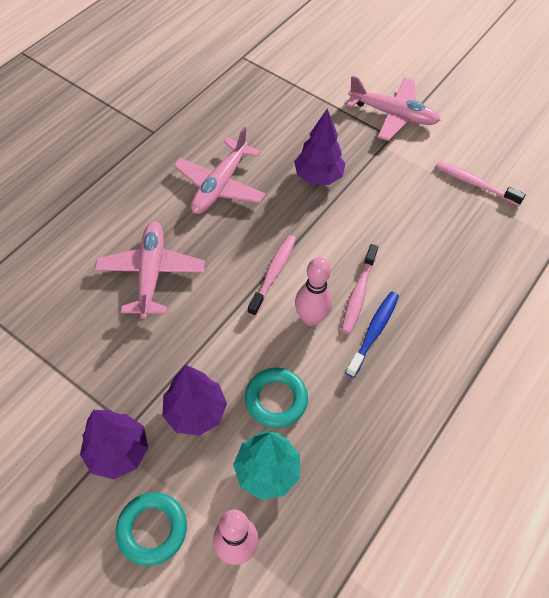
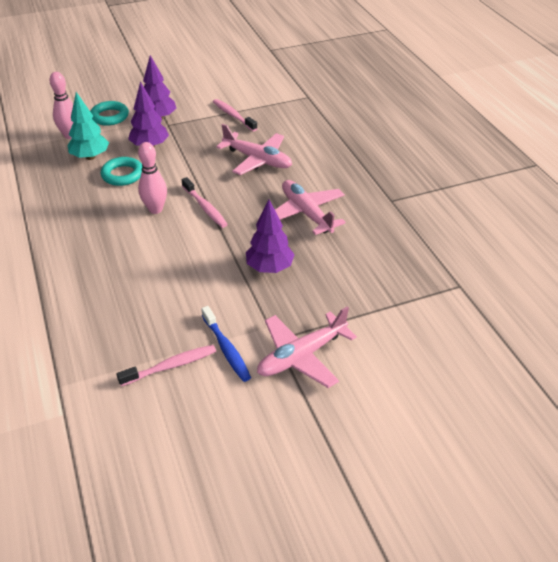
camera: 125 degrees right, 15 degrees down
(358, 294) = (148, 238): pink toothbrush -> pink toothbrush (233, 116)
(373, 332) = (115, 231): blue toothbrush -> blue toothbrush (226, 349)

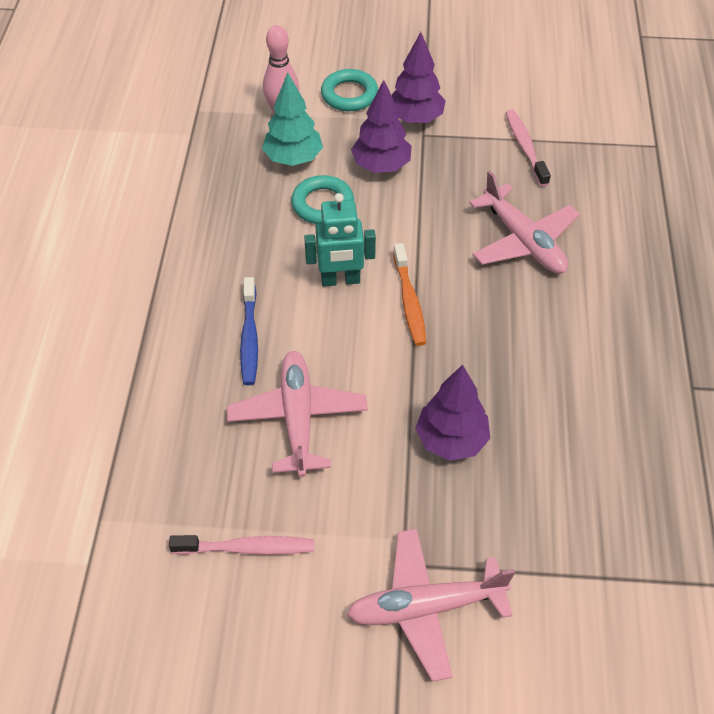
camera: 25 degrees right, 10 degrees up
(155, 209) = (340, 280): pink bowling pin -> turquoise robot
(205, 207) = (409, 301): pink toothbrush -> orange toothbrush
(226, 349) = (330, 552): blue toothbrush -> blue toothbrush (249, 338)
(306, 213) = (550, 364): pink plane -> pink plane (298, 418)

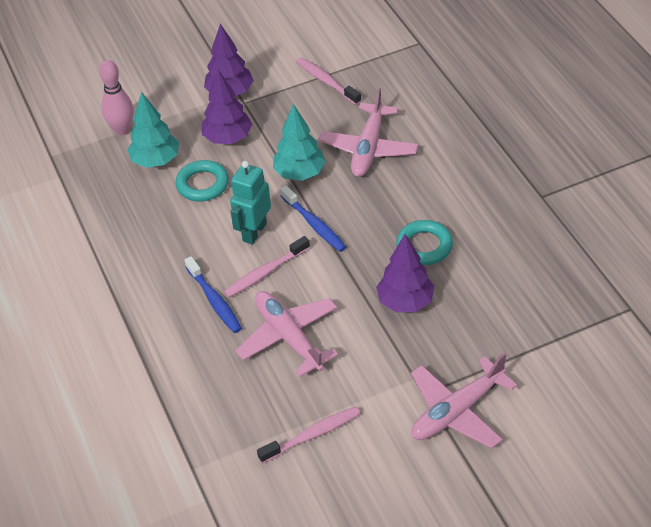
camera: 25 degrees left, 5 degrees down
(321, 331) = (265, 273): none -> pink toothbrush
(340, 280) = (254, 232): turquoise robot -> turquoise robot turned 150 degrees clockwise
(349, 95) = (166, 95): turquoise ring -> turquoise ring (424, 246)
(409, 301) = (314, 224): orange toothbrush -> blue toothbrush
(431, 237) = (299, 173): none -> turquoise tree
(523, 241) = (368, 148): pink plane -> pink plane turned 75 degrees clockwise

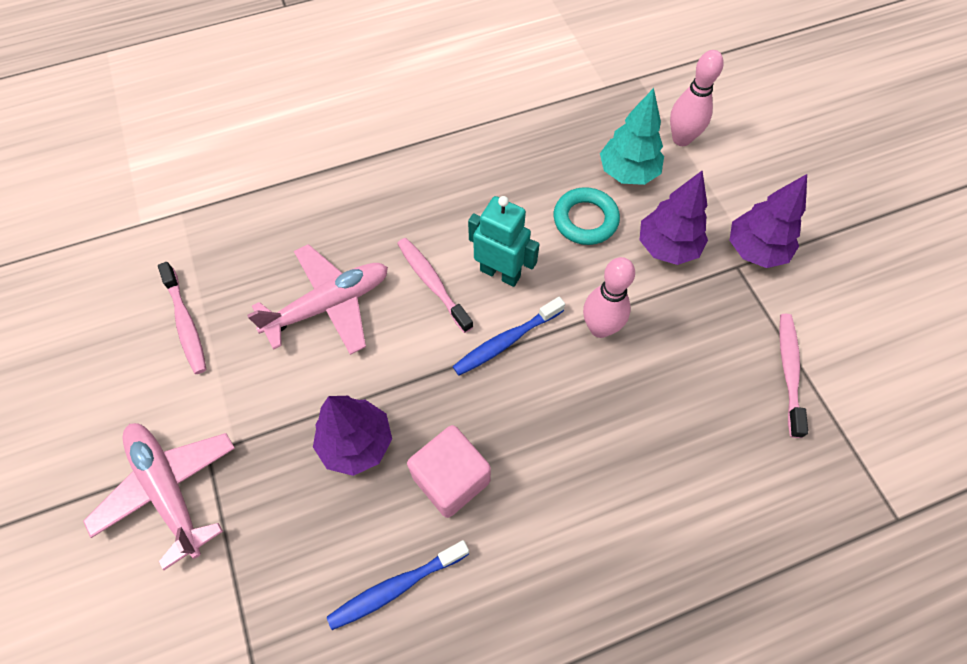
camera: 90 degrees right, 15 degrees up
(214, 301) = (398, 231): blue toothbrush -> blue toothbrush (396, 587)
(299, 173) = (600, 328): turquoise tree -> pink bowling pin
(326, 81) = (788, 371): pink toothbrush -> pink toothbrush turned 45 degrees counterclockwise
(368, 148) = (647, 419): pink plane -> none
(424, 246) = (451, 479): turquoise ring -> pink cube

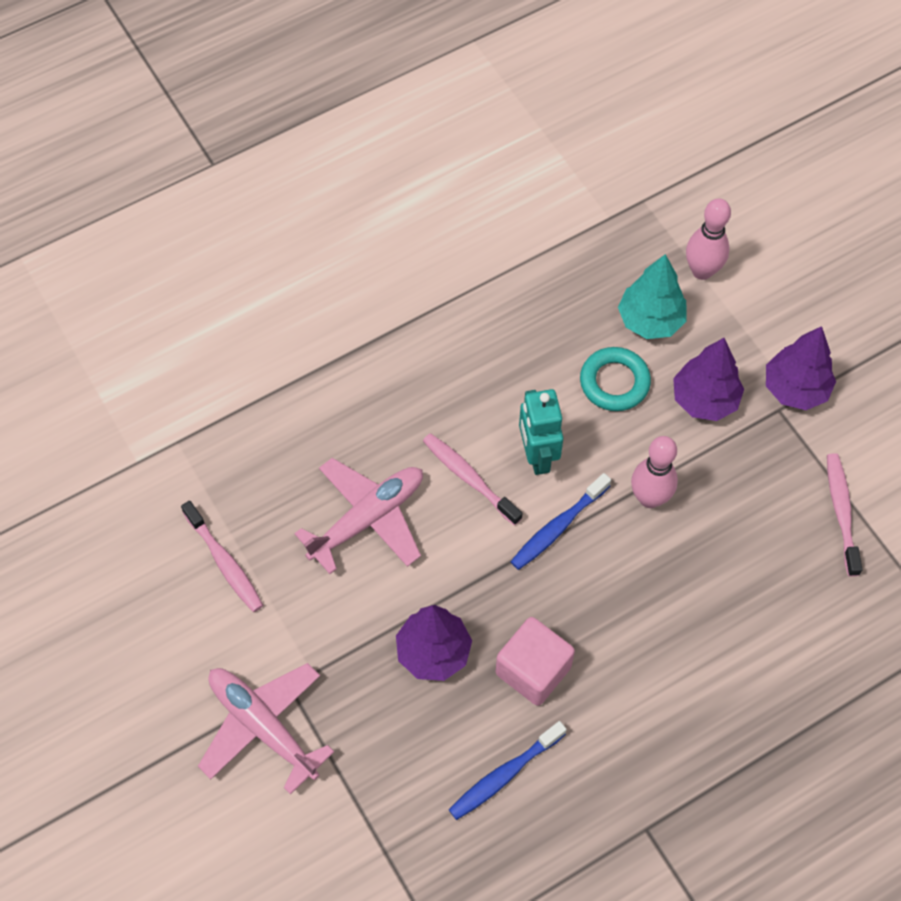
camera: 10 degrees left, 0 degrees up
(500, 273) = (537, 456): turquoise robot -> turquoise robot turned 120 degrees counterclockwise

